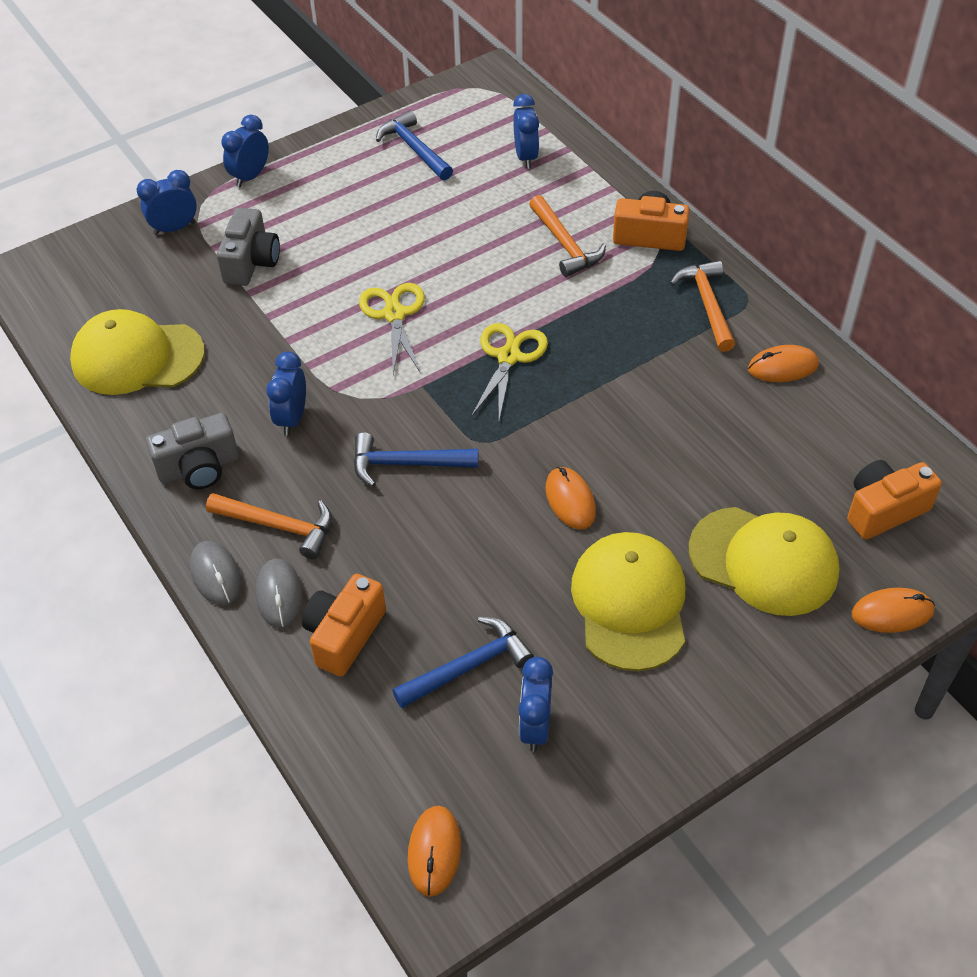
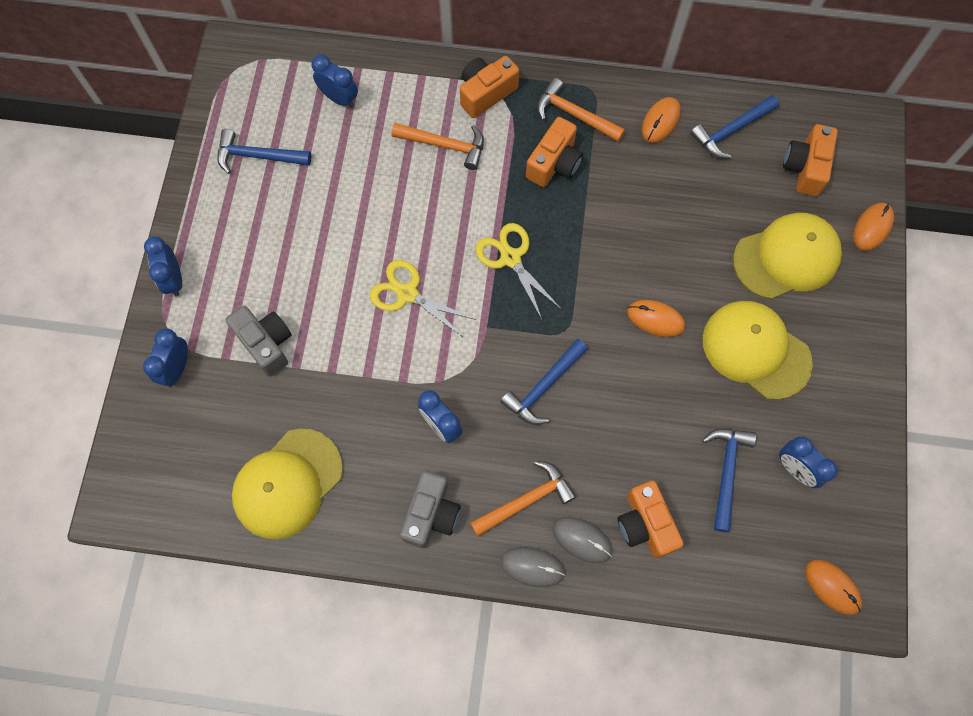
camera: 50 degrees left, 20 degrees up
(640, 324) = (554, 163): none -> orange camera
(845, 425) = (731, 131): none -> blue hammer

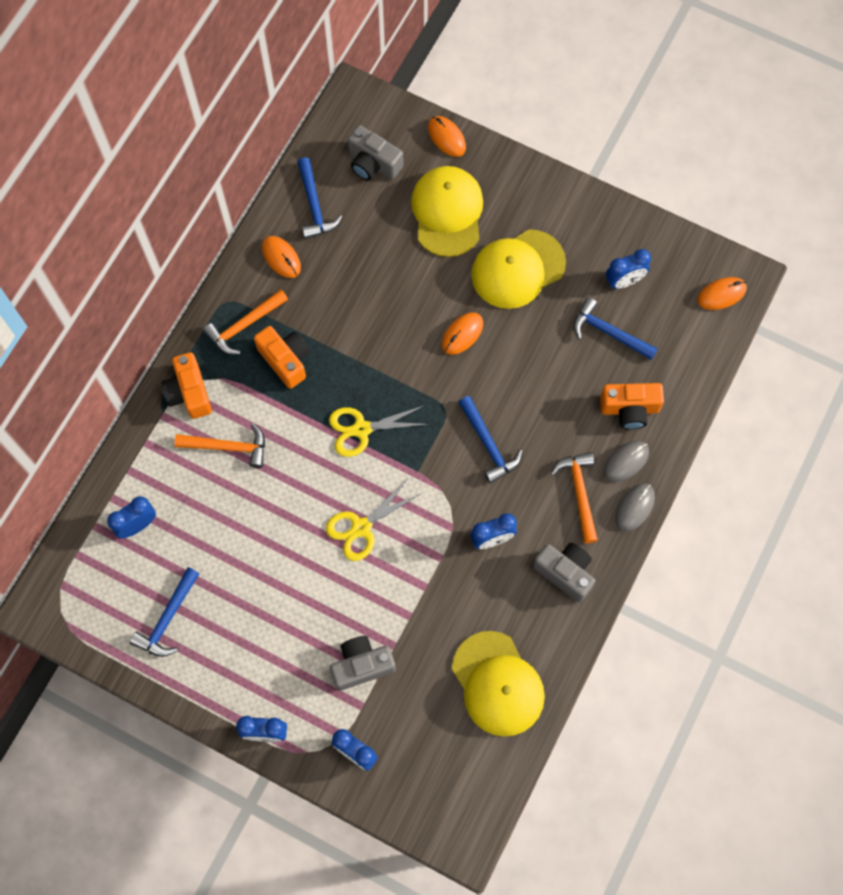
camera: 70 degrees left, 0 degrees up
(444, 145) = (228, 447): orange hammer -> orange hammer turned 60 degrees clockwise
(805, 168) = (373, 163): orange camera -> grey camera

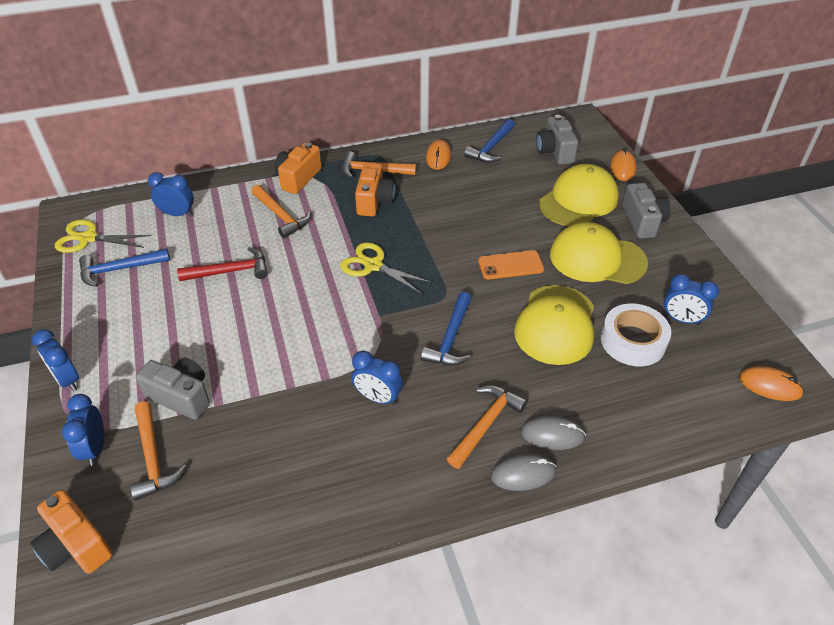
camera: 45 degrees right, 25 degrees down
(258, 537) = (230, 271): none -> red hammer
(361, 527) = (298, 316): yellow scissors -> yellow scissors (88, 238)
(401, 720) = (153, 457): none -> orange hammer
(462, 334) = (510, 265): orange mouse -> orange phone
(498, 684) = (251, 501): yellow cap -> yellow cap (555, 325)
(565, 572) = (406, 470): grey camera -> grey camera (642, 221)
(609, 332) = (633, 341): blue hammer -> white tape
(629, 409) = (596, 402): orange camera -> orange camera (76, 546)

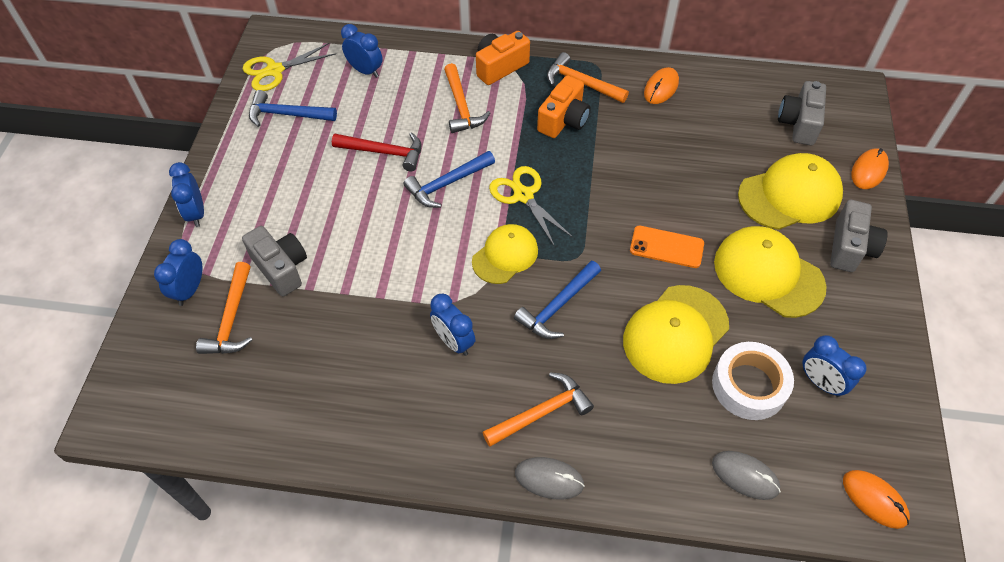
camera: 25 degrees right, 10 degrees up
(76, 546) = (138, 374): orange camera -> none
(88, 238) = (274, 71): yellow scissors -> yellow scissors turned 60 degrees counterclockwise
(384, 315) = (505, 255): none -> yellow cap
(491, 148) = (727, 95): blue hammer -> blue hammer (447, 184)
(552, 435) = (601, 451): grey mouse -> grey mouse (745, 476)

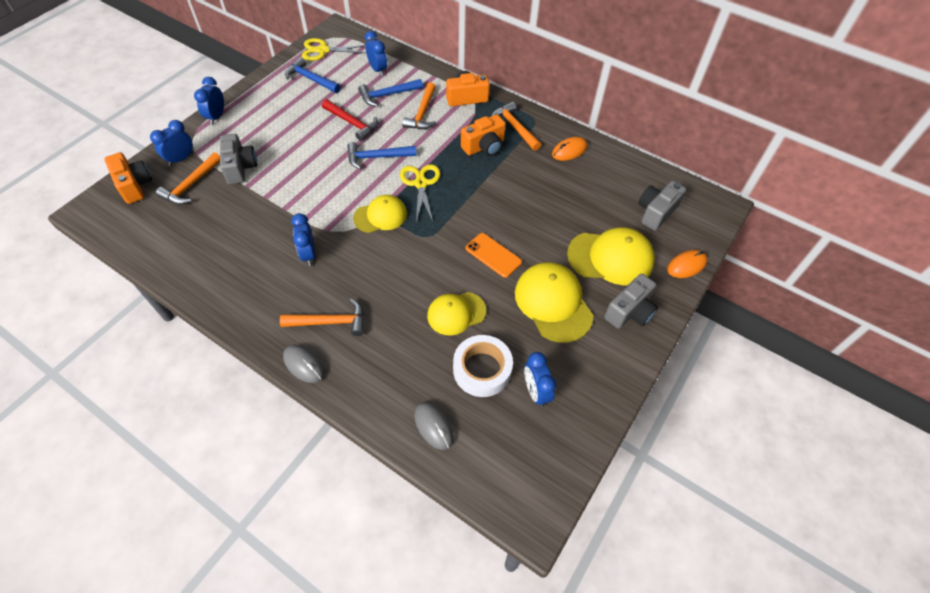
camera: 25 degrees right, 0 degrees up
(151, 353) = (134, 185): none -> orange camera
(558, 306) = (390, 261): blue hammer -> blue hammer (387, 95)
(675, 334) = (456, 313): yellow cap -> yellow cap, size x0.65
(874, 499) = (515, 488): orange mouse -> none

